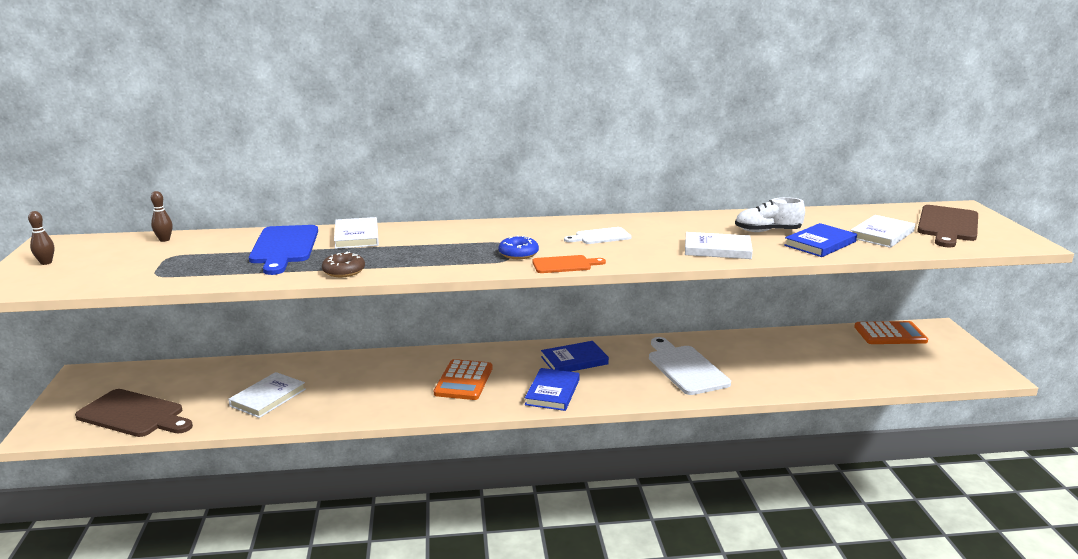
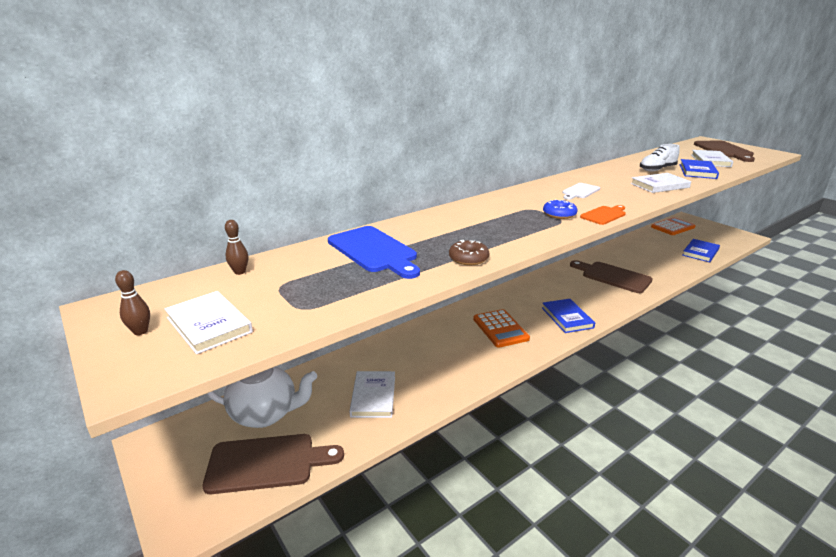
camera: 30 degrees left, 5 degrees up
(175, 382) = (265, 414): none -> white teapot
(357, 236) = (415, 228): white book -> white book (209, 325)
(574, 360) = (546, 291): blue book -> blue book (700, 252)
(685, 368) = (613, 276): white cutting board -> brown cutting board

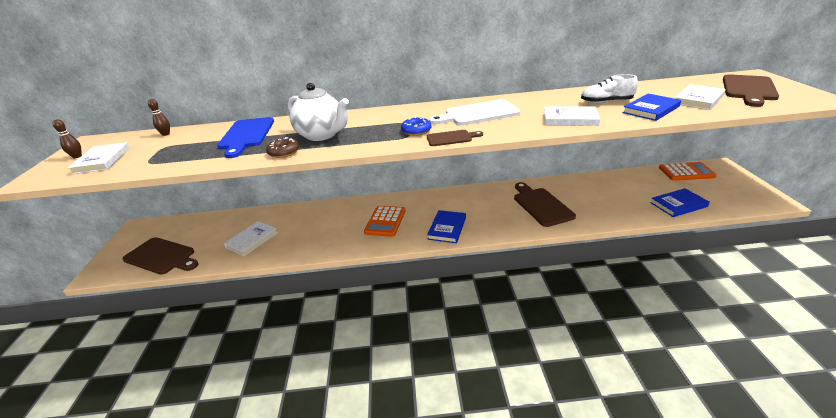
camera: 35 degrees right, 5 degrees up
(265, 414) = (193, 230): white teapot -> white teapot (322, 135)
(580, 191) = (478, 114): white cutting board -> white cutting board, size x1.77
(604, 215) = (451, 138): orange cutting board -> brown cutting board

